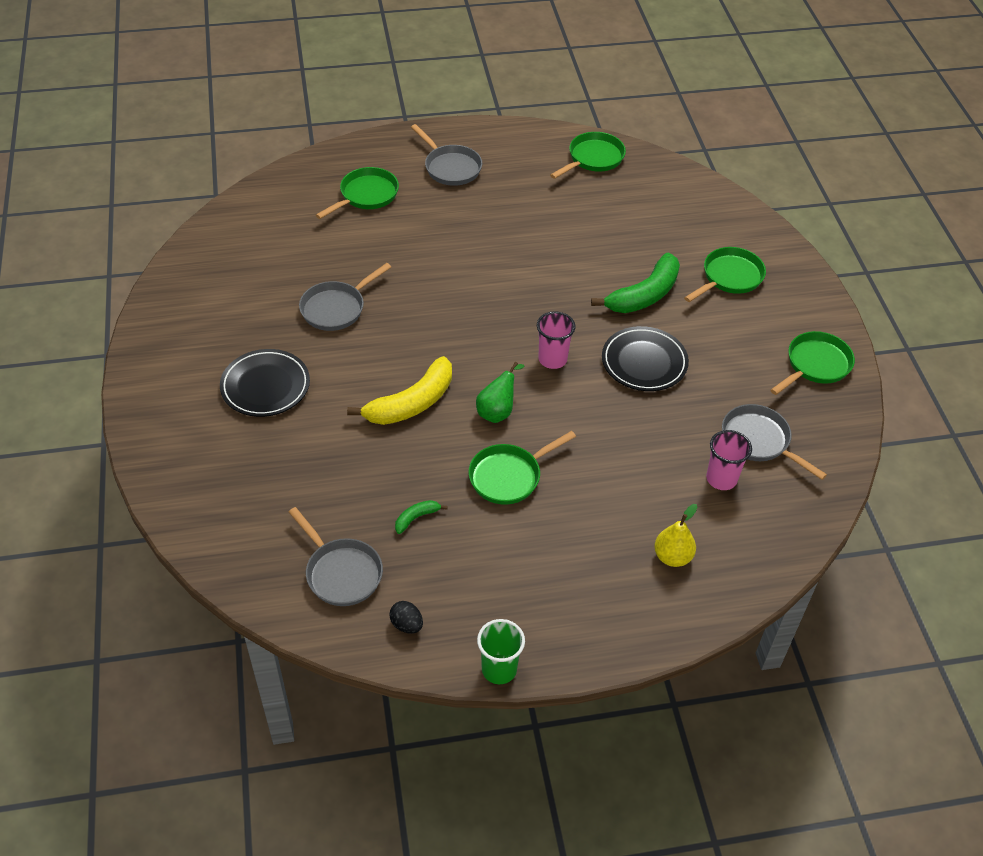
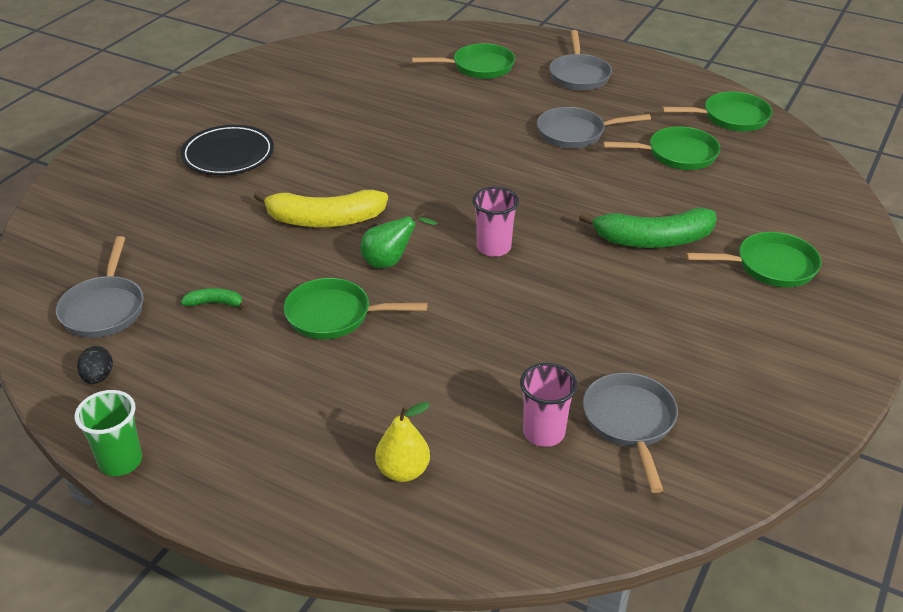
camera: 40 degrees right, 10 degrees down
(336, 308) = (353, 129): grey pan -> grey pan (575, 133)
(644, 362) = (584, 293): black plate -> none
(815, 365) = (786, 388): green pan -> green pan (677, 154)

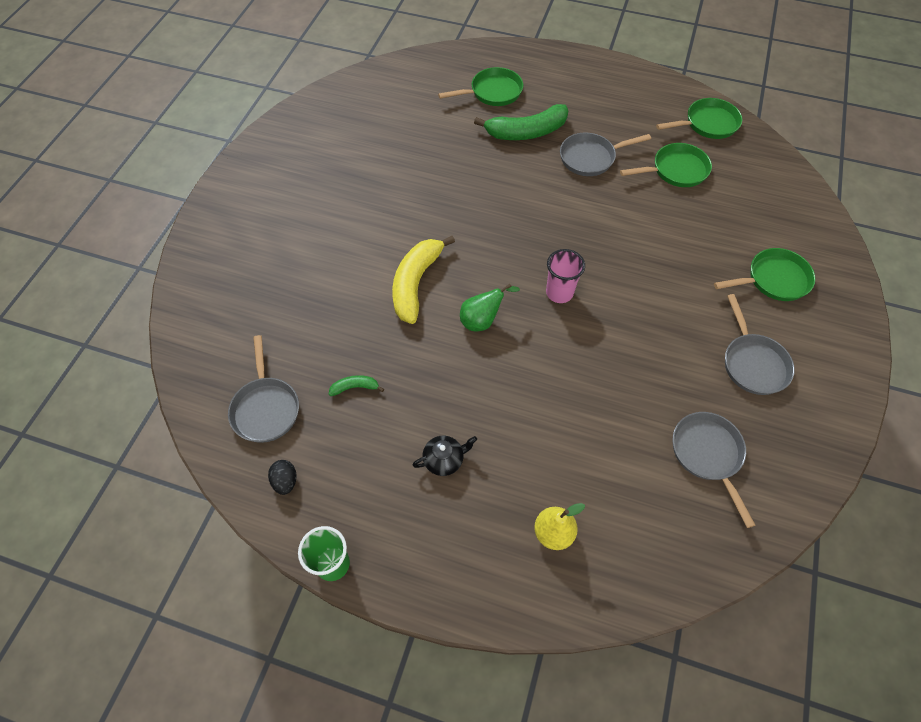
camera: 10 degrees left, 20 degrees up
(228, 155) = (314, 222): black plate -> none
(294, 383) = (444, 460): none -> black teapot
(324, 220) = (416, 283): yellow banana -> yellow banana turned 120 degrees clockwise
(334, 315) = (454, 384): green pan -> none
(544, 433) = (647, 476): pink cup -> none
(579, 75) = (576, 91): grey pan -> grey pan (752, 363)
(653, 240) = (680, 265): green banana -> green banana (526, 132)

